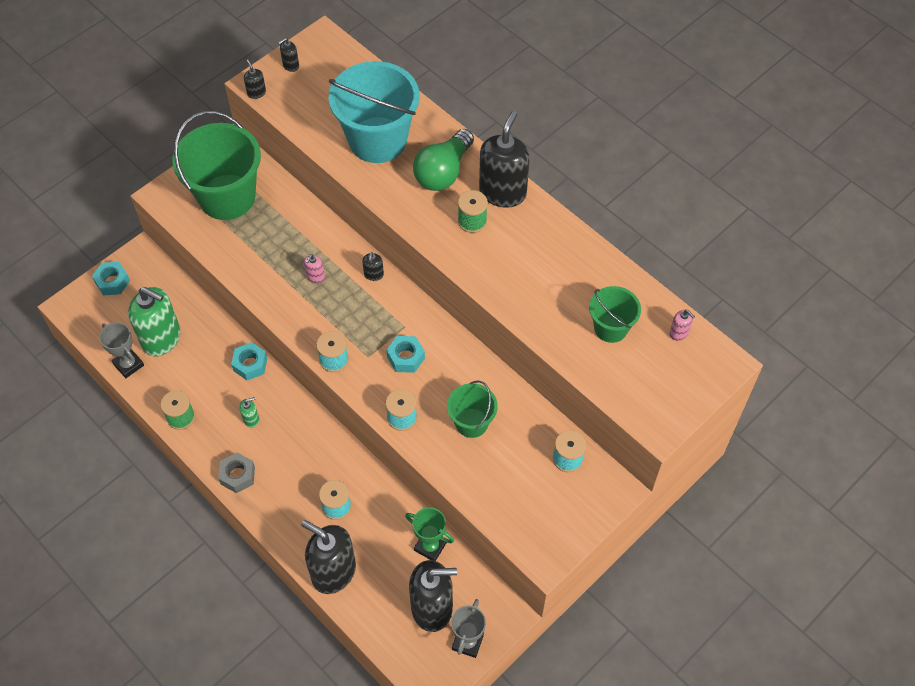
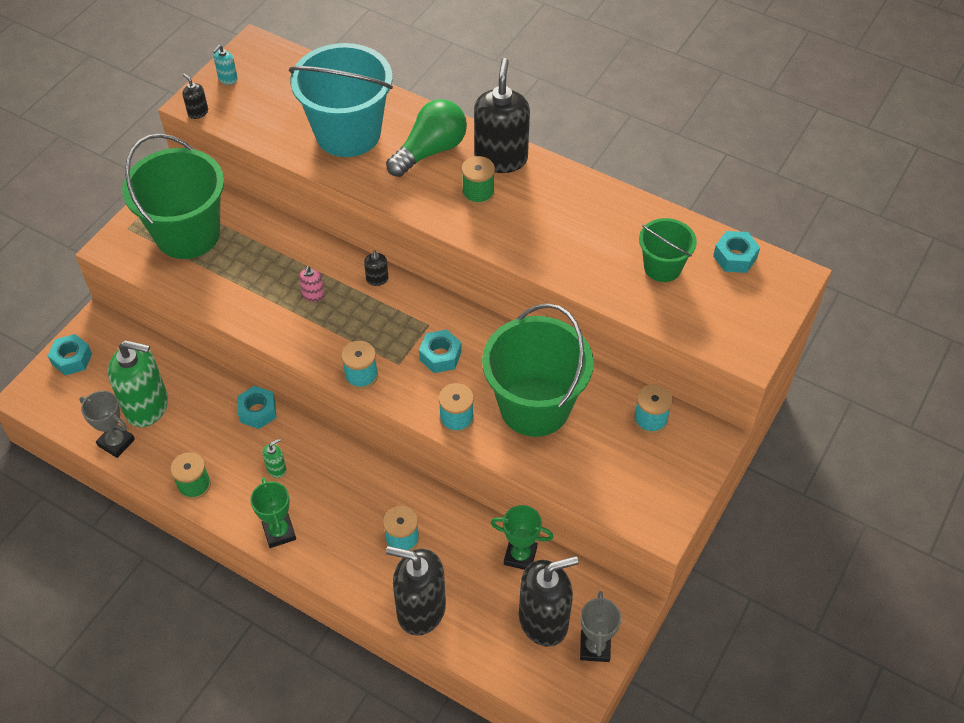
camera: 15 degrees left, 5 degrees down
(237, 475) = (279, 532): grey nut -> green trophy
(291, 65) = (228, 79): black soap dispenser -> turquoise soap dispenser
(443, 172) = (430, 151): green light bulb -> green light bulb turned 150 degrees counterclockwise
(471, 422) = (534, 406): green bucket -> green bucket, size x1.89
(679, 333) = (735, 257): pink soap dispenser -> turquoise nut

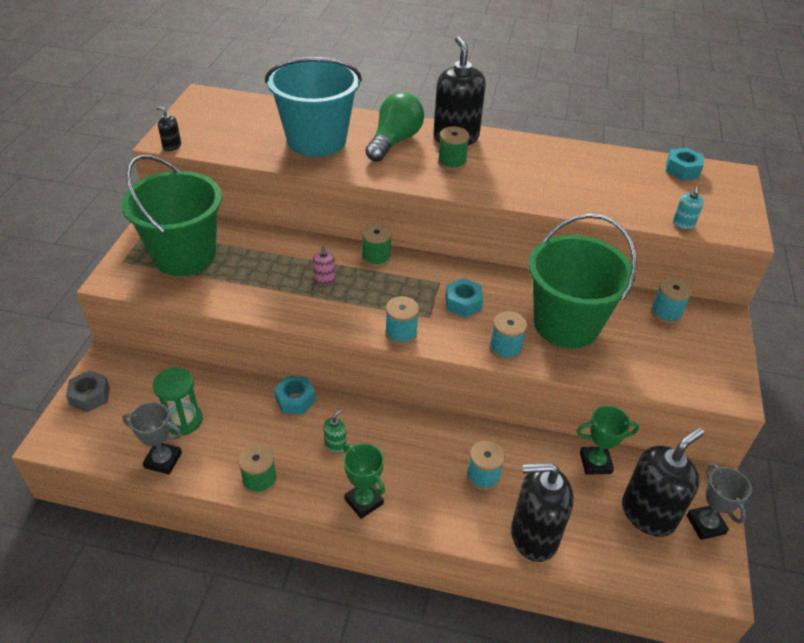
camera: 20 degrees left, 10 degrees down
(72, 359) = (90, 396): turquoise nut -> grey nut
(147, 406) = (183, 420): green soap dispenser -> green hourglass
(228, 79) = (189, 120): turquoise soap dispenser -> turquoise soap dispenser (683, 224)
(377, 279) = (376, 257): black soap dispenser -> green spool
(662, 267) = (633, 186): green bucket -> none

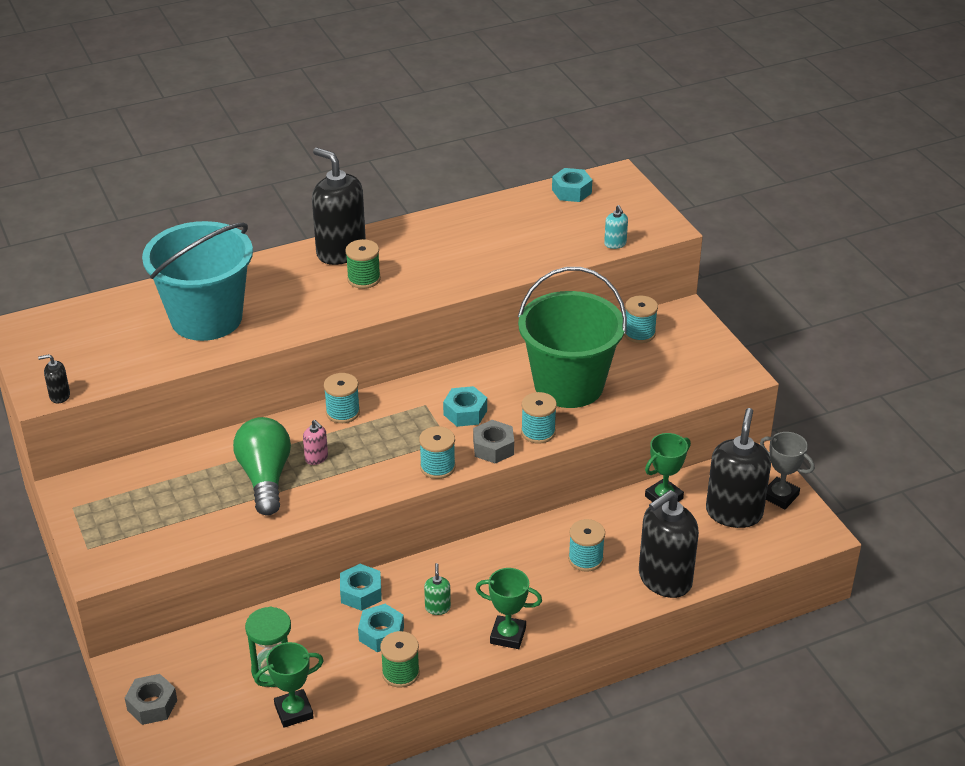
camera: 35 degrees left, 5 degrees down
(163, 460) = (294, 711): grey trophy -> green trophy
(184, 255) = (147, 509): green bucket -> none
(277, 440) = (381, 634): none -> turquoise nut
(376, 257) = (343, 412): green spool -> turquoise spool
(394, 141) = (285, 283): green light bulb -> green light bulb (265, 478)
(458, 341) = (493, 448): none -> grey nut

